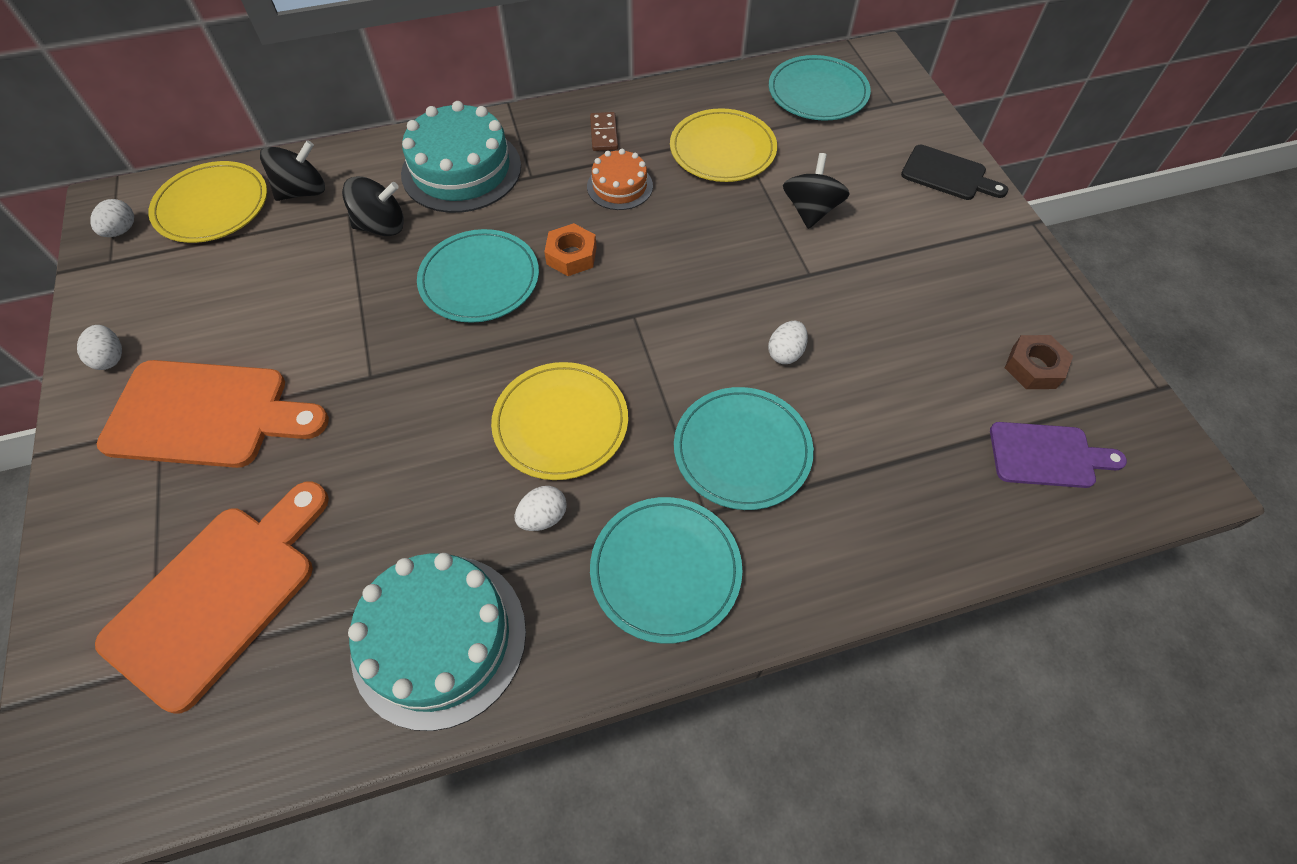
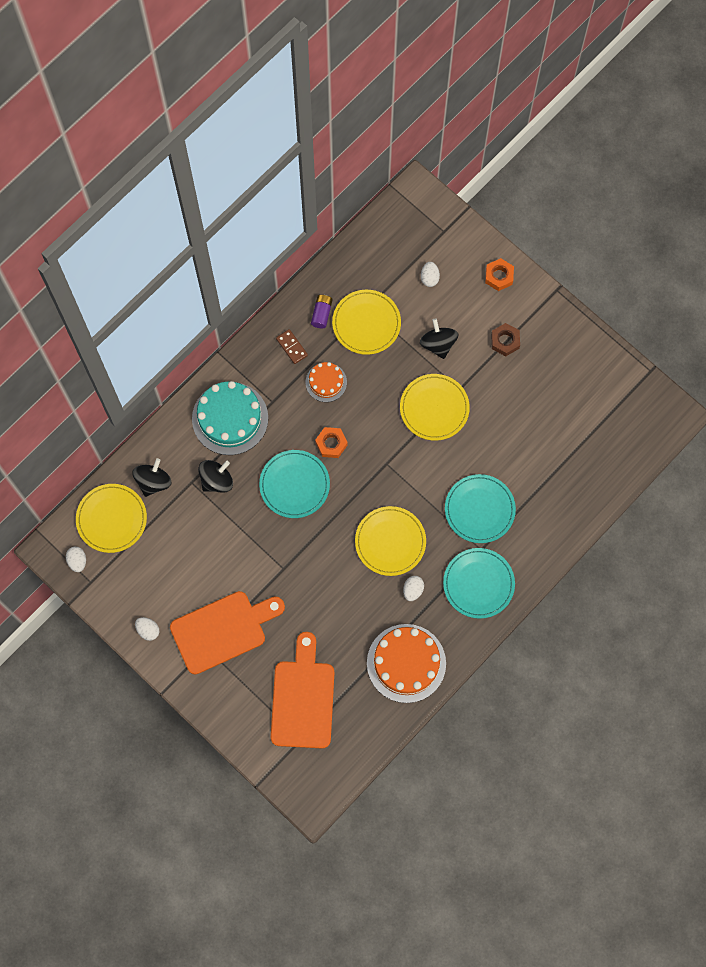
camera: 30 degrees left, 15 degrees up
(439, 639) = (406, 663): turquoise cake -> orange cake
(669, 118) = (321, 314): none -> purple battery
(755, 280) = (434, 408): none -> yellow plate
(785, 353) = (472, 445): white egg -> white egg (429, 278)
(818, 92) = (396, 245): turquoise plate -> none
(948, 175) = (499, 276): black cutting board -> orange nut
(1034, 367) = (590, 389): brown nut -> brown nut (505, 341)
(1047, 455) = (613, 437): purple cutting board -> none

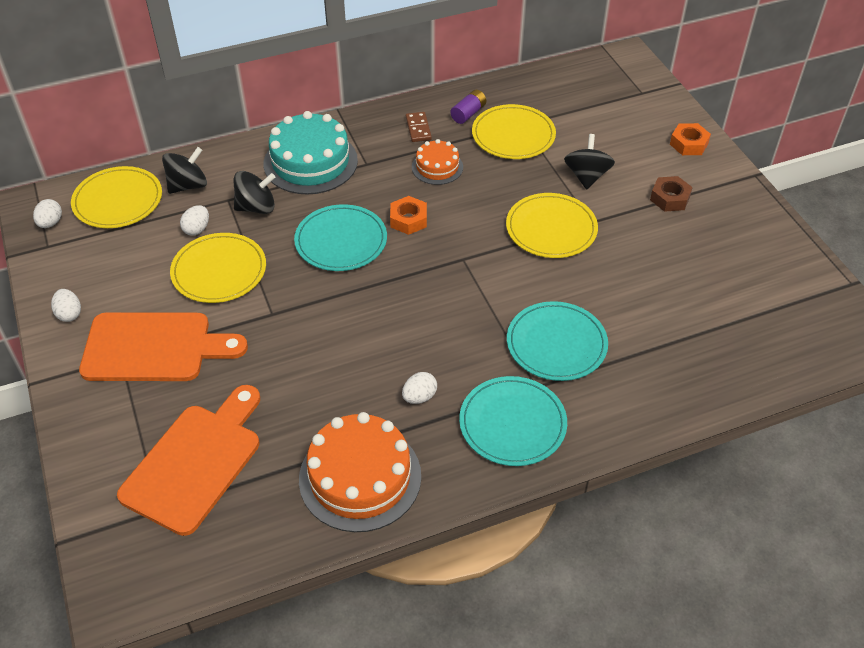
camera: 25 degrees right, 25 degrees down
(390, 542) = (421, 335): yellow plate -> yellow plate (219, 271)
(429, 278) = (606, 122): white egg -> white egg (197, 229)

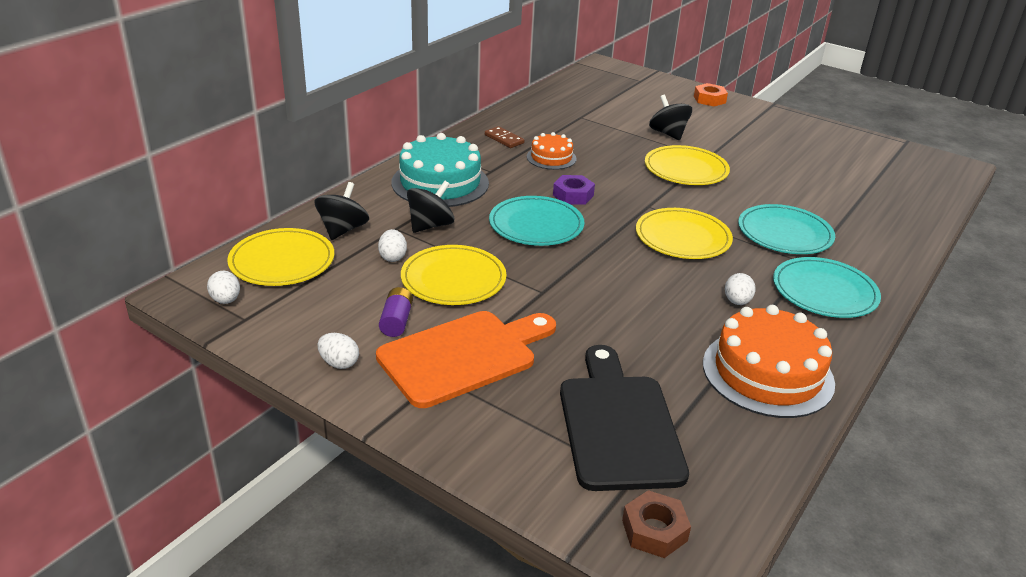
camera: 35 degrees left, 15 degrees down
(196, 462) = (618, 425): orange cutting board -> black cutting board
(408, 220) = (573, 195): orange nut -> purple nut
(468, 113) = (531, 121): purple battery -> purple battery (396, 321)
(513, 135) = (583, 125): yellow plate -> yellow plate (682, 237)
(670, 198) = (739, 130): brown nut -> brown nut (654, 530)

